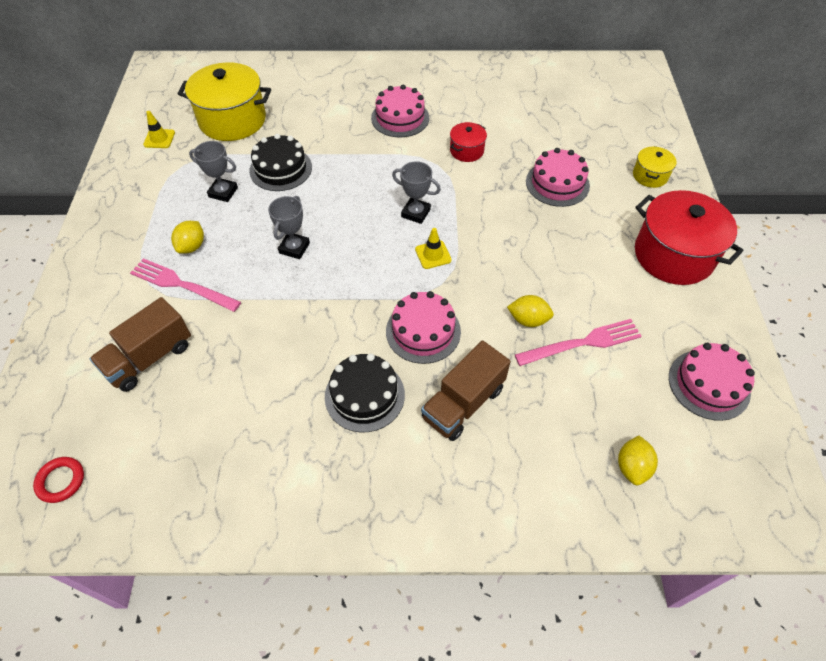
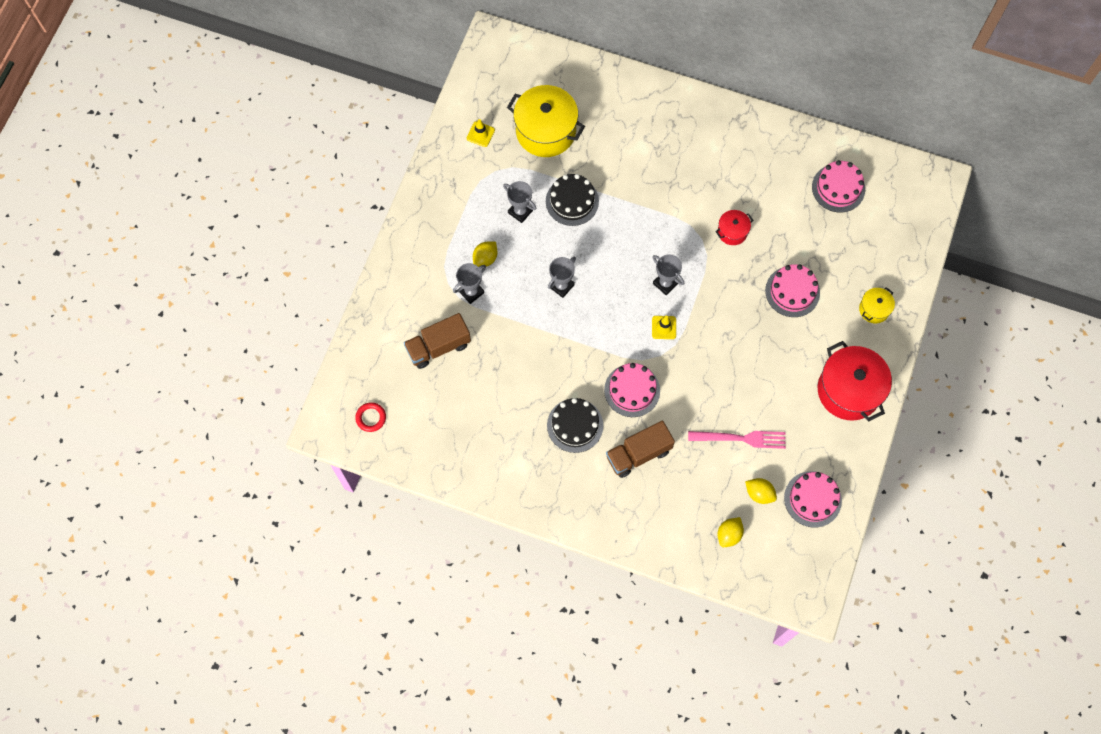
camera: 20 degrees right, 15 degrees up
(181, 285) = (471, 292): pink fork -> grey trophy
(400, 118) = (690, 175): pink cake -> pink cake (838, 188)
(528, 320) = (710, 407): yellow lemon -> yellow lemon (759, 493)

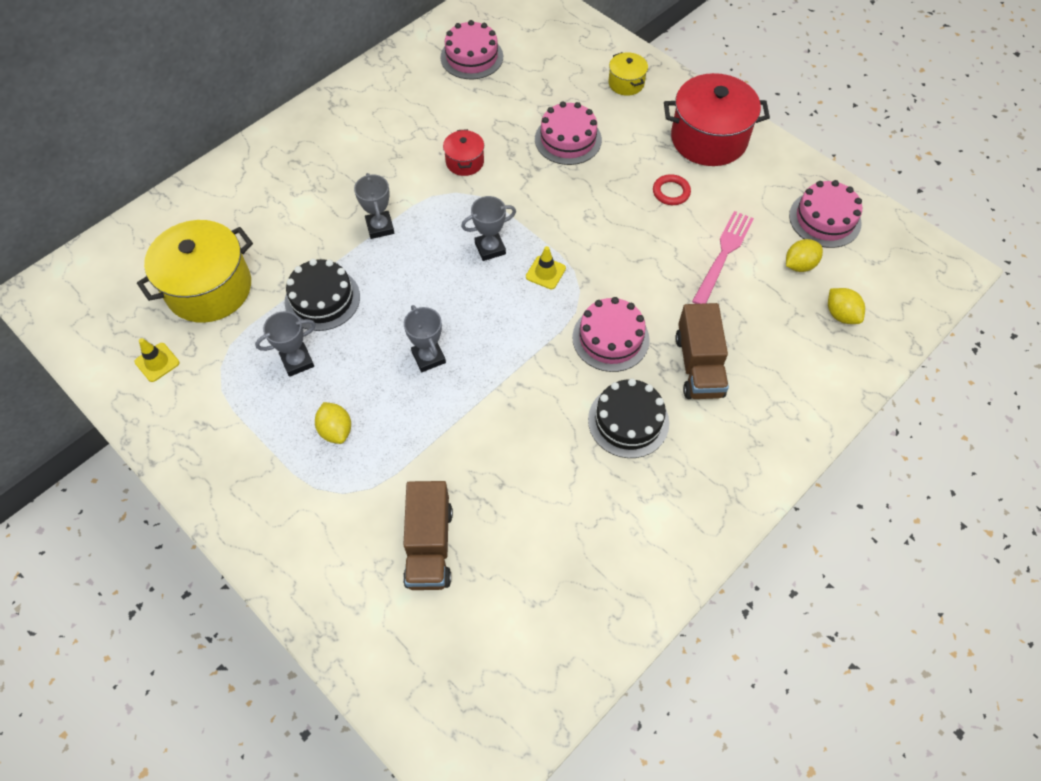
camera: 65 degrees left, 10 degrees down
(371, 418) = (489, 694): red ring -> red ring (671, 192)
(471, 292) = (373, 468): grey trophy -> grey trophy (380, 227)

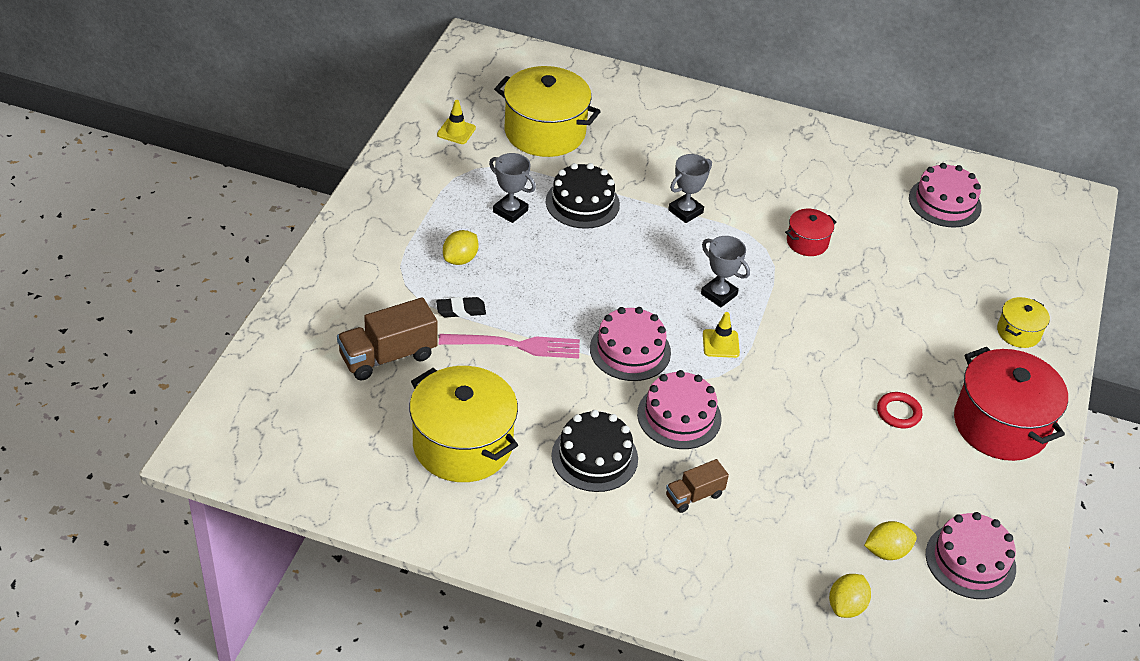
camera: 60 degrees right, 15 degrees down
(402, 457) = (461, 310): none -> black eraser
(428, 357) = (570, 292): grey trophy -> none
(568, 139) = (900, 309): pink cake -> pink cake (630, 350)
(569, 523) = (462, 445): none -> yellow pot
(698, 366) = (694, 495): brown truck -> brown truck, size x0.59
(723, 255) = (849, 480): pink fork -> pink fork (516, 345)
(799, 265) = (886, 552): yellow lemon -> yellow lemon turned 45 degrees counterclockwise

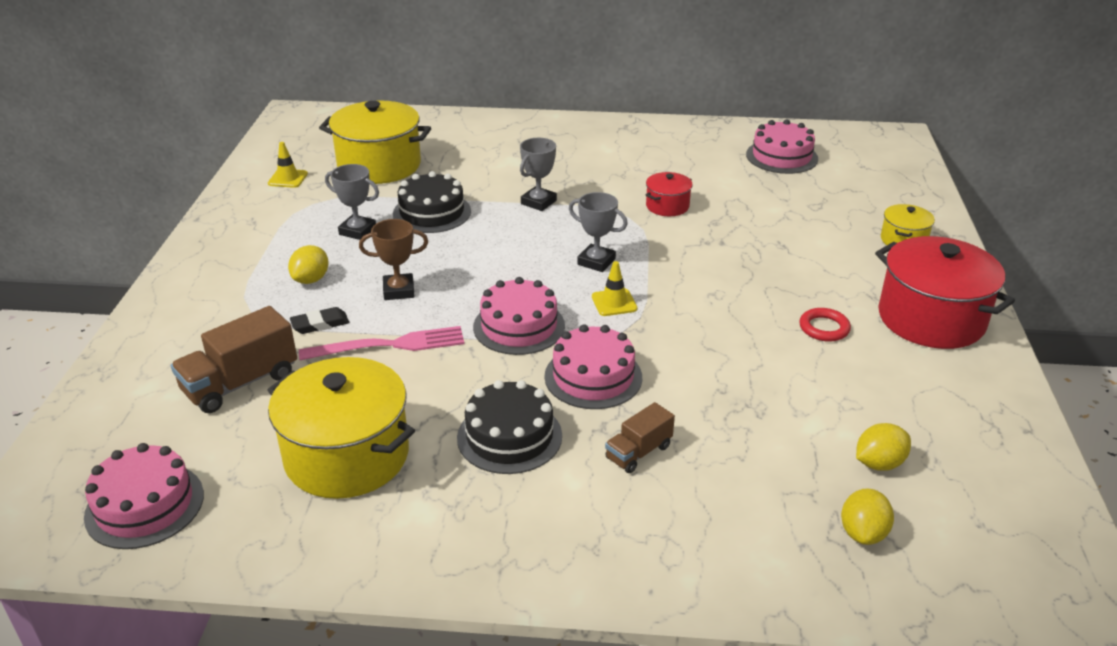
camera: 10 degrees left, 10 degrees down
(534, 288) = (399, 290): none -> brown trophy
(970, 561) = (973, 452): pink cake -> pink cake (145, 505)

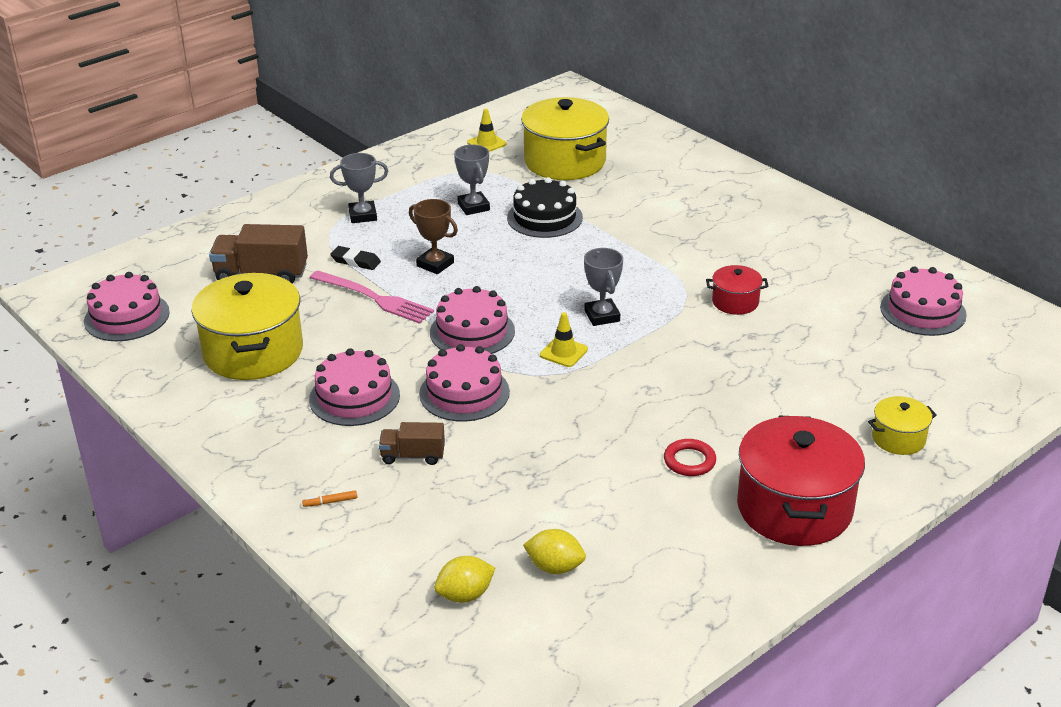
camera: 45 degrees right, 0 degrees up
(311, 279) = (394, 227): yellow lemon -> none
(509, 436) = (354, 397): black cake -> pink cake
(538, 202) = (636, 248): grey trophy -> grey trophy (363, 215)
(639, 538) = (330, 502): none -> orange marker

